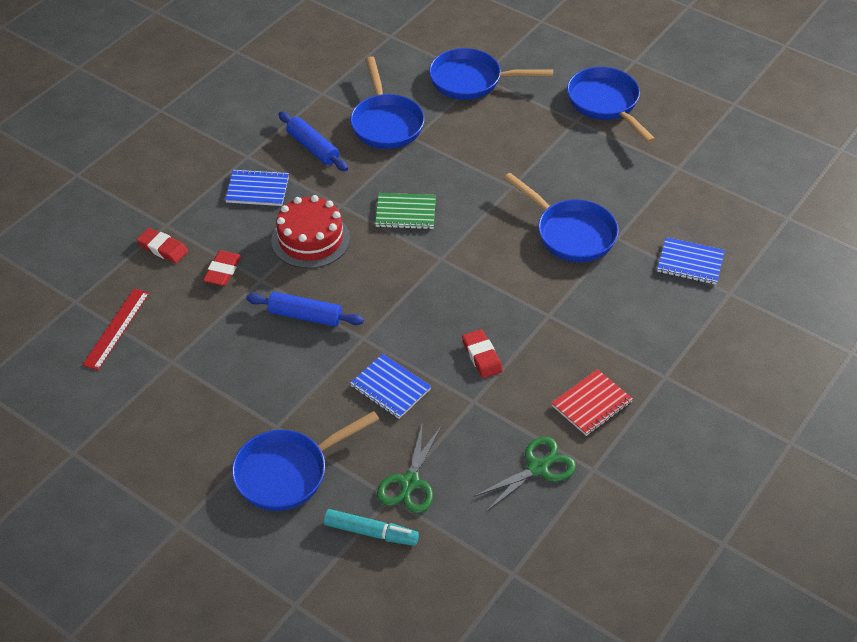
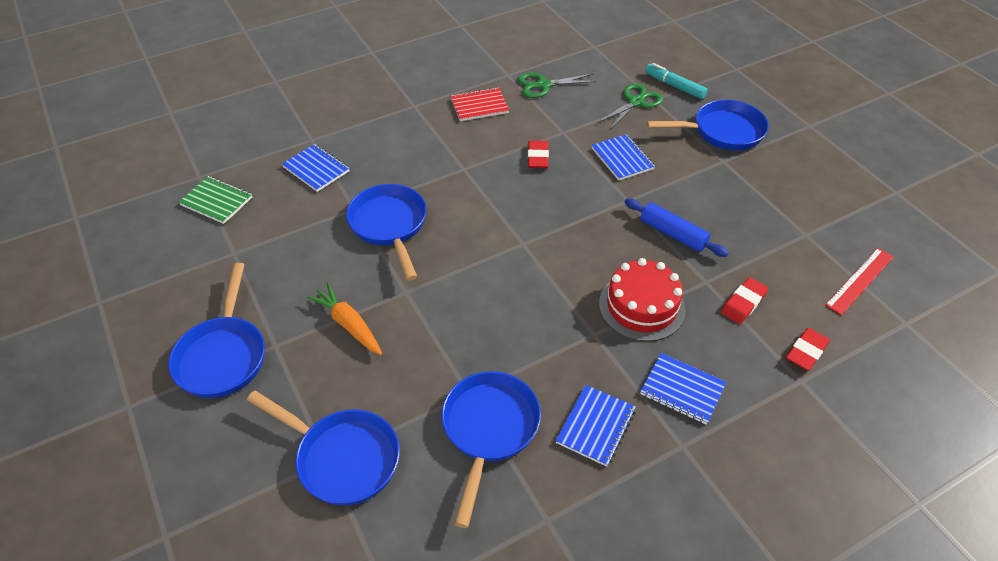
camera: 155 degrees left, 0 degrees up
(163, 248) = (806, 352): red eraser -> red eraser turned 75 degrees clockwise
(313, 148) = (596, 426): blue rolling pin -> blue notebook
(405, 213) = (530, 301): green notebook -> green notebook (217, 201)
(535, 150) = (348, 324): none -> orange carrot

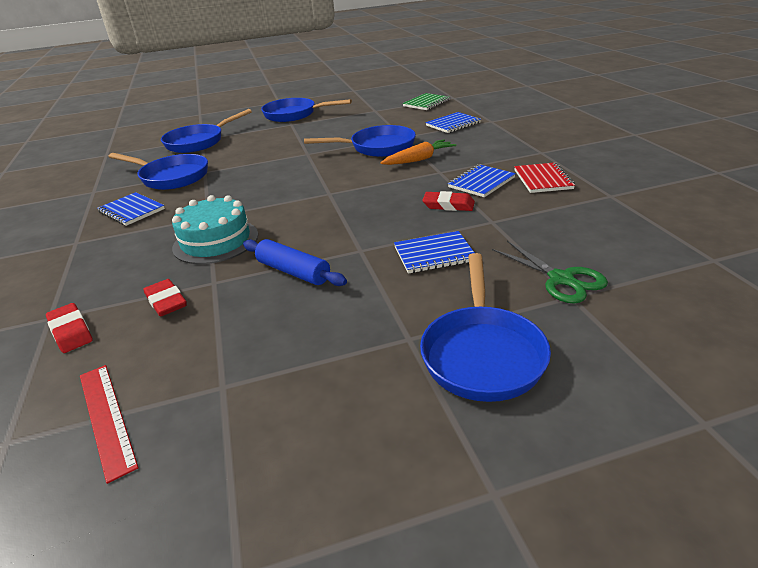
camera: 105 degrees right, 15 degrees down
(348, 324) = (291, 139): orange carrot -> orange carrot (419, 159)
(543, 85) = (592, 215): green scissors -> none
(641, 306) = (216, 241): red cake -> turquoise cake
(673, 234) = (293, 272): blue rolling pin -> blue rolling pin turned 75 degrees clockwise
(674, 86) = (613, 323): turquoise marker -> none
(682, 390) = (117, 249): blue notebook -> blue notebook (481, 182)

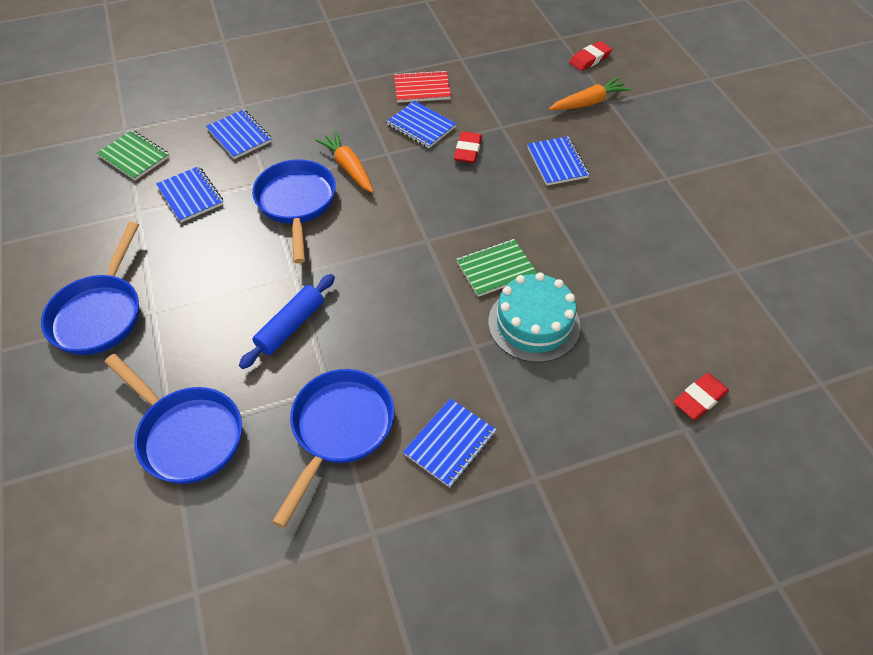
camera: 95 degrees left, 20 degrees up
(106, 418) = (782, 329): red ruler -> none
(166, 301) = (645, 336): red eraser -> red eraser (590, 59)
(286, 223) = (496, 269): none -> green notebook
(293, 272) = (589, 250): blue rolling pin -> blue rolling pin (291, 326)
(388, 120) = (190, 196): none -> blue notebook
(482, 353) = (675, 146): blue pan -> none
(561, 279) = (588, 103): green scissors -> orange carrot

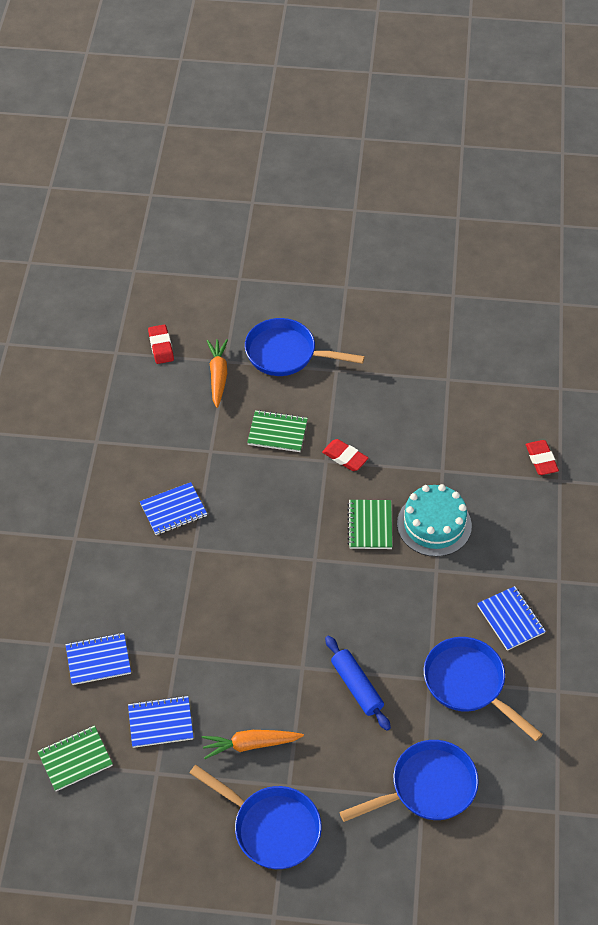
camera: 65 degrees left, 0 degrees up
(296, 204) = (219, 640): blue pan -> blue pan (286, 354)
(348, 168) = (196, 585): orange carrot -> orange carrot (250, 745)
(422, 88) = (121, 489): red notebook -> none
(468, 150) = (226, 488): red eraser -> red eraser (345, 457)
(557, 162) = (277, 432): blue notebook -> green notebook

